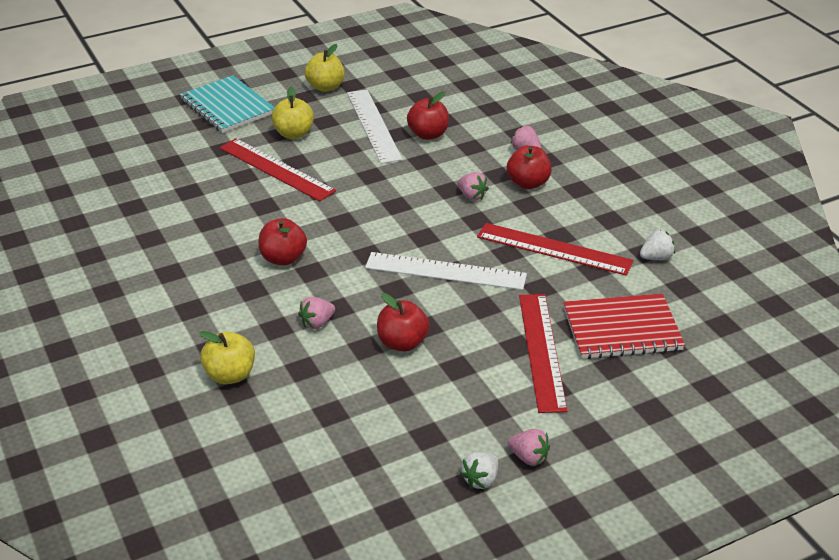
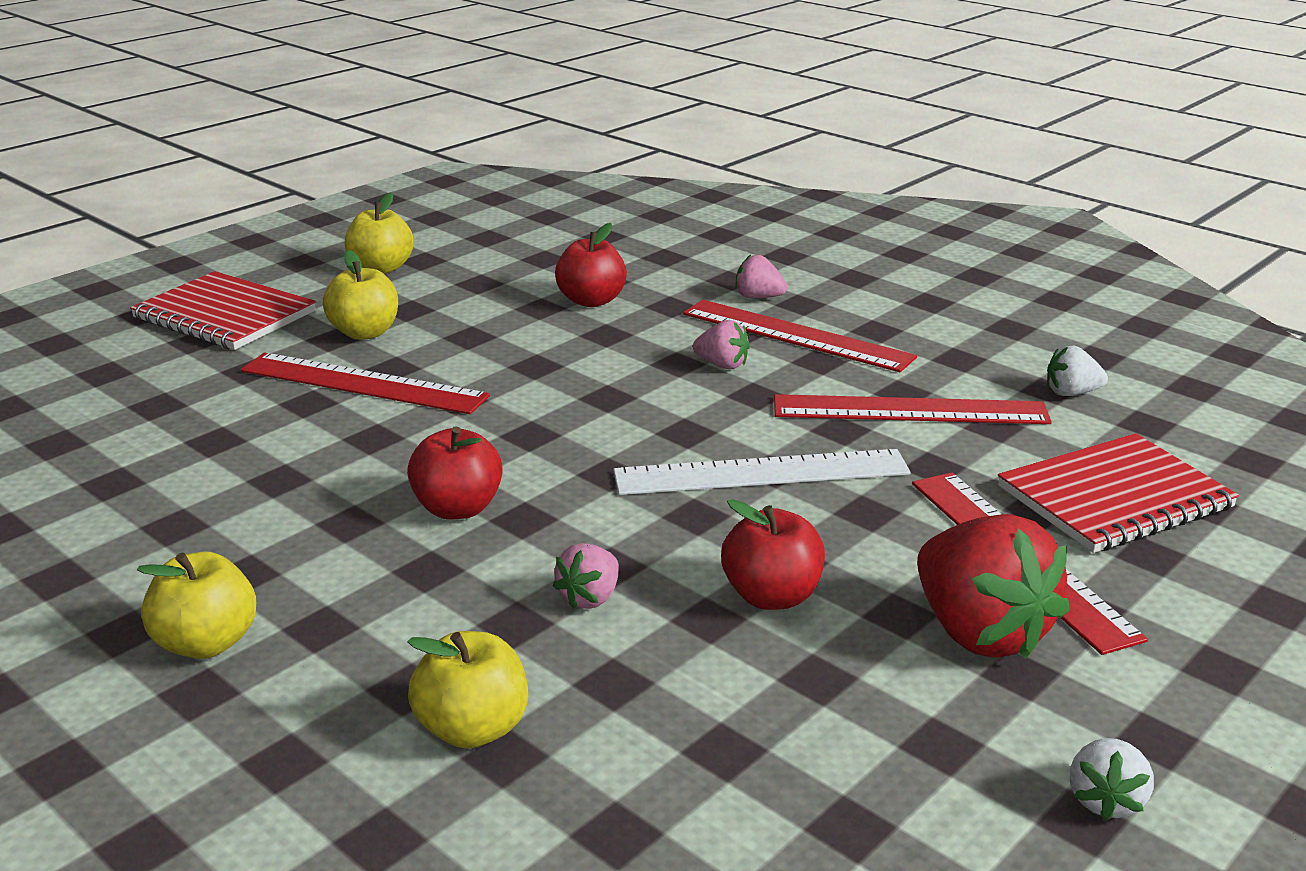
camera: 20 degrees left, 10 degrees down
(139, 305) = (206, 643): none -> yellow apple
(227, 107) = (225, 315): turquoise notebook -> red notebook
(374, 125) = (494, 302): white ruler -> none
(488, 387) = (979, 633): none -> red strawberry
(528, 183) = (796, 335): red apple -> red ruler
(528, 457) = (1153, 736): pink strawberry -> none
(656, 257) = (1071, 393): white strawberry -> white strawberry turned 135 degrees counterclockwise

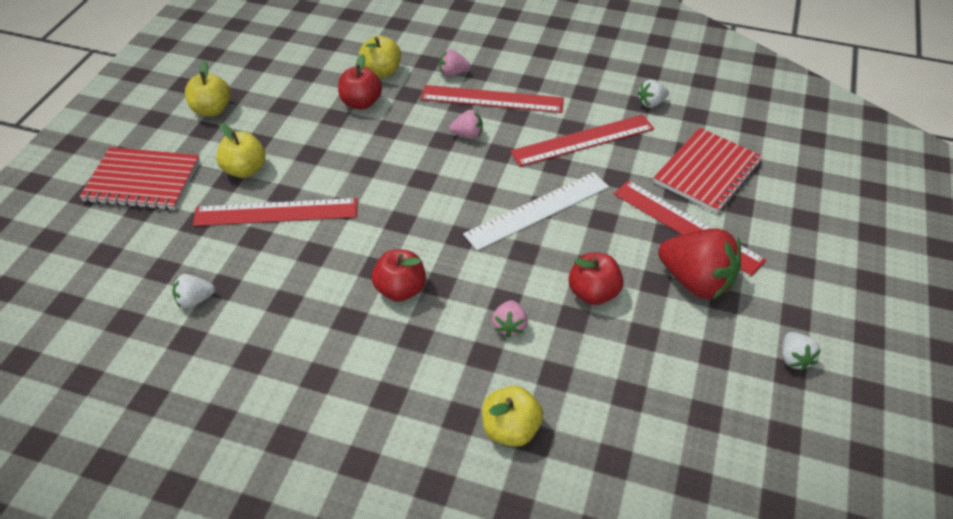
camera: 25 degrees left, 20 degrees up
(165, 445) = (195, 300): none -> white strawberry
(206, 643) = (338, 431): yellow apple -> yellow apple (381, 72)

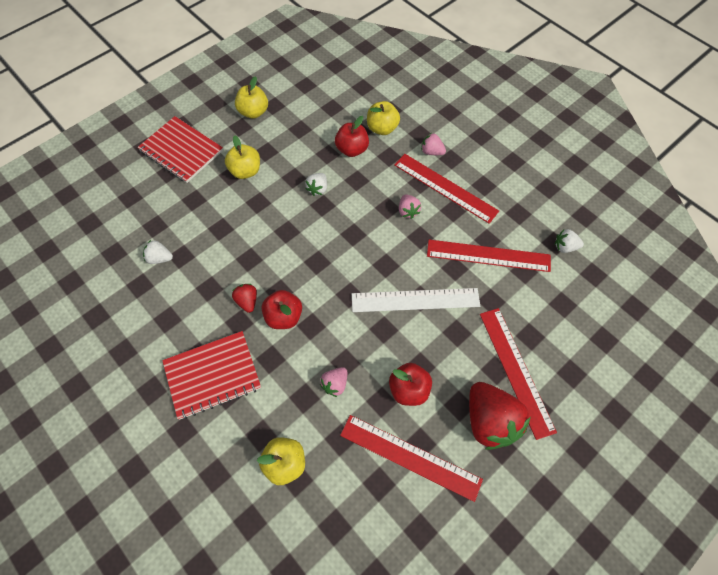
camera: 30 degrees right, 15 degrees up
(276, 212) = (244, 215): red ruler -> red ruler (410, 457)
(344, 294) = (247, 301): none -> red strawberry
(468, 135) = (408, 211): pink strawberry -> pink strawberry turned 45 degrees clockwise
(707, 172) = (566, 331): red notebook -> red notebook (212, 375)
(794, 359) = (517, 526): white strawberry -> white strawberry (318, 189)

